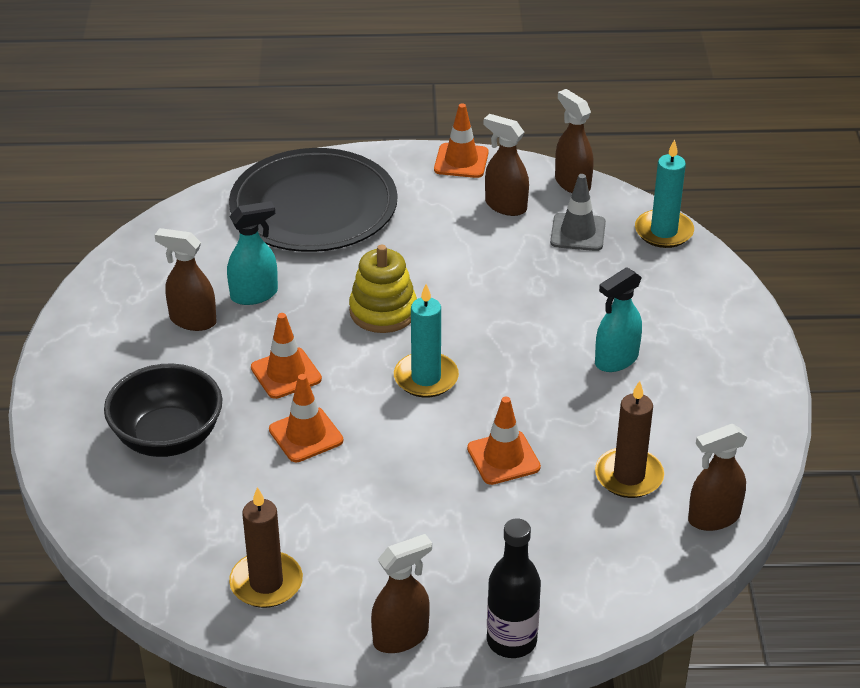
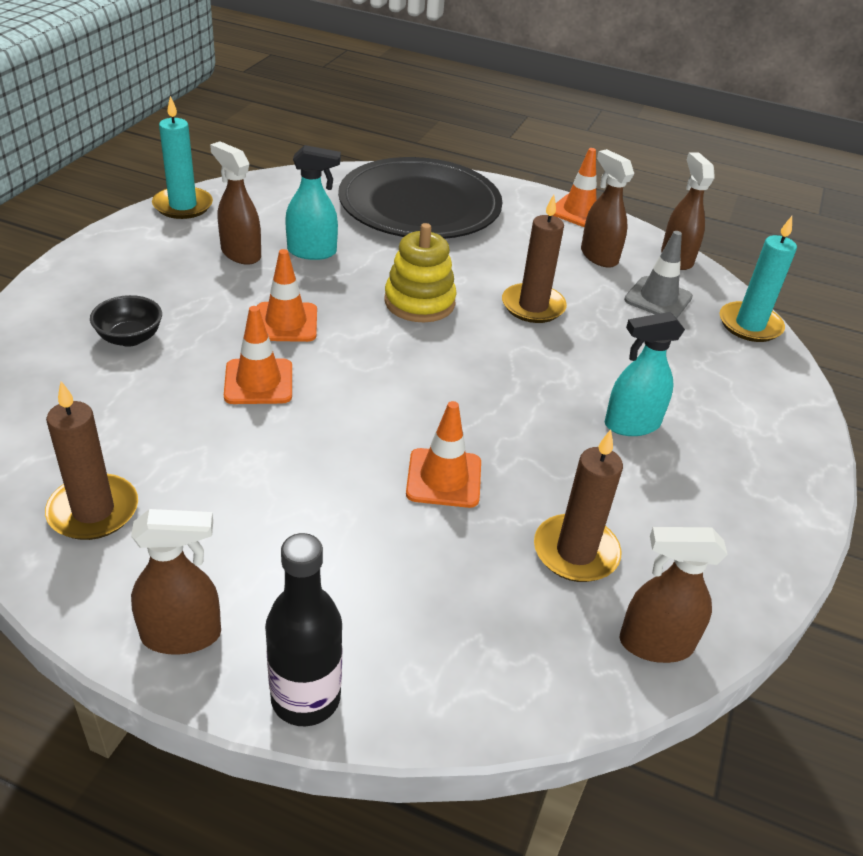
camera: 20 degrees right, 0 degrees up
(168, 437) = (130, 338): black bowl -> black bowl, size x0.55
(426, 378) = (418, 372): turquoise candle -> turquoise candle (183, 206)
(479, 279) = (533, 306): none -> brown candle

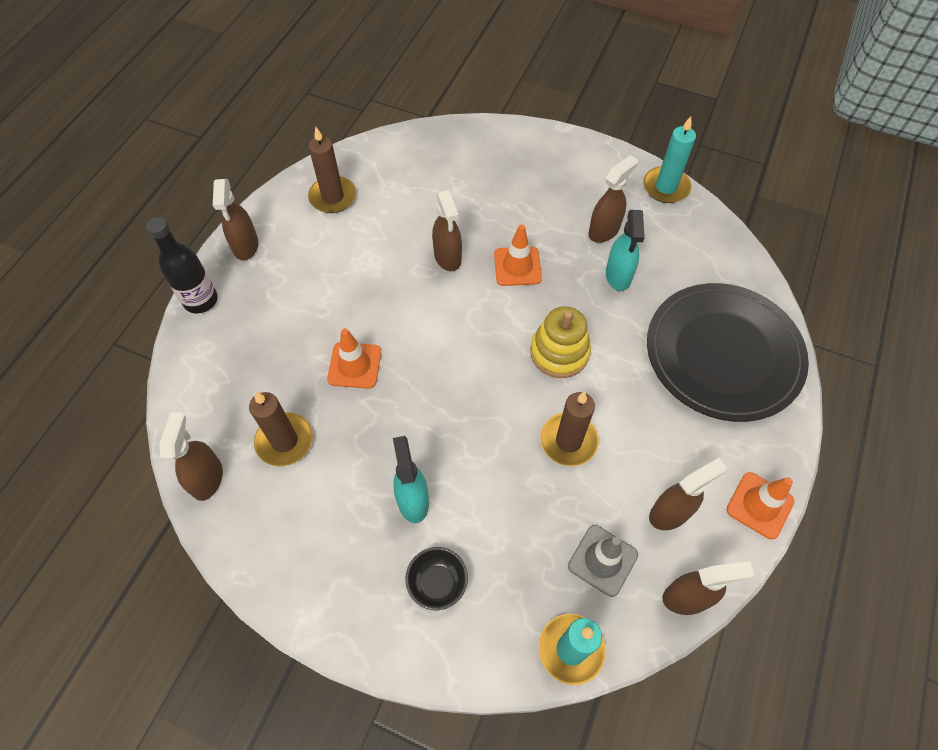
camera: 95 degrees right, 20 degrees up
(130, 338) = (487, 185): black bowl -> black bowl (437, 583)
(258, 382) = (447, 257): orange traffic cone -> brown spray bottle

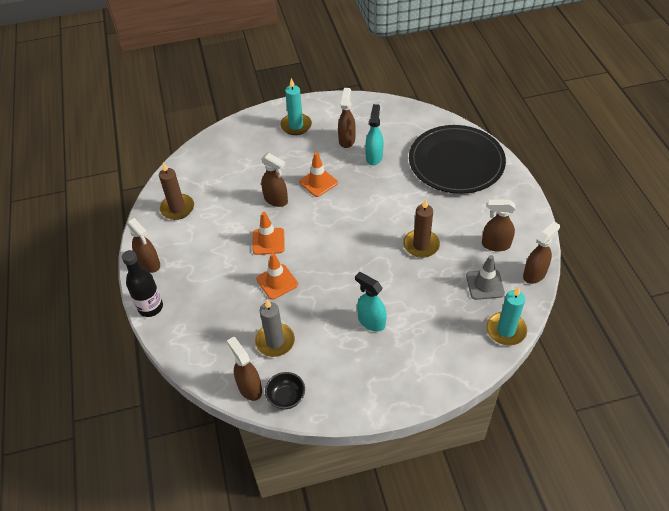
camera: 35 degrees left, 10 degrees down
(284, 441) = (275, 341): brown candle -> grey candle
(437, 583) = (419, 348): black bowl -> black bowl (286, 397)
(559, 352) = (378, 209): yellow stacking toy -> none
(618, 276) = (374, 157): turquoise spray bottle -> turquoise spray bottle turned 135 degrees counterclockwise
(666, 187) = (358, 102): turquoise candle -> turquoise candle (296, 126)
(670, 513) = (495, 244): brown spray bottle -> brown spray bottle turned 105 degrees counterclockwise
(759, 505) = (530, 216): orange traffic cone -> orange traffic cone (268, 241)

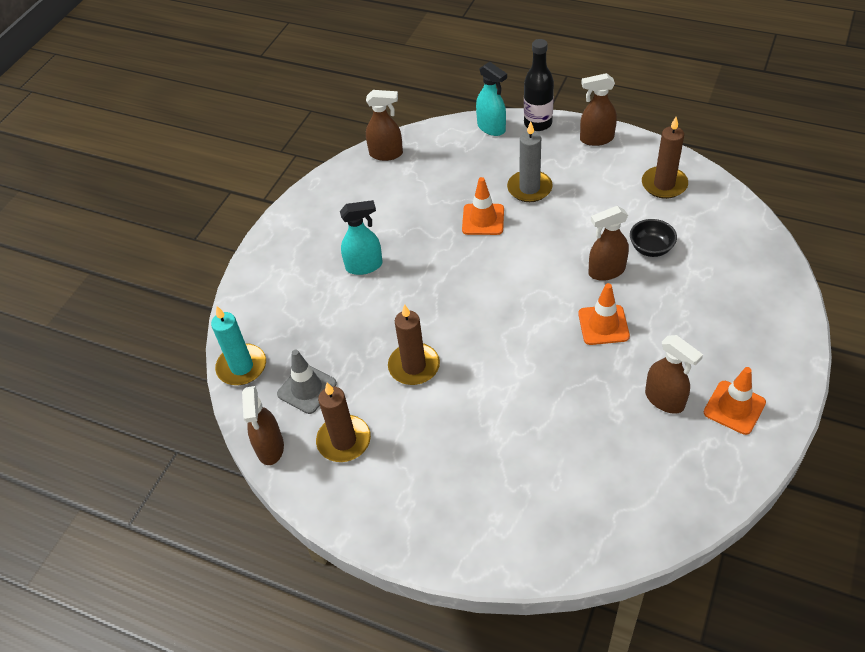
camera: 130 degrees right, 0 degrees up
(268, 241) = (545, 237): orange traffic cone -> orange traffic cone (734, 407)
(275, 341) = (415, 188): grey candle -> grey candle (529, 188)
(286, 397) = (353, 172): black bowl -> black bowl (651, 248)
(296, 126) = (741, 358): turquoise candle -> none
(374, 157) = (604, 411): turquoise spray bottle -> turquoise spray bottle (491, 128)
(456, 162) = (513, 502): black plate -> none
(495, 244) = (344, 440): brown spray bottle -> brown candle

